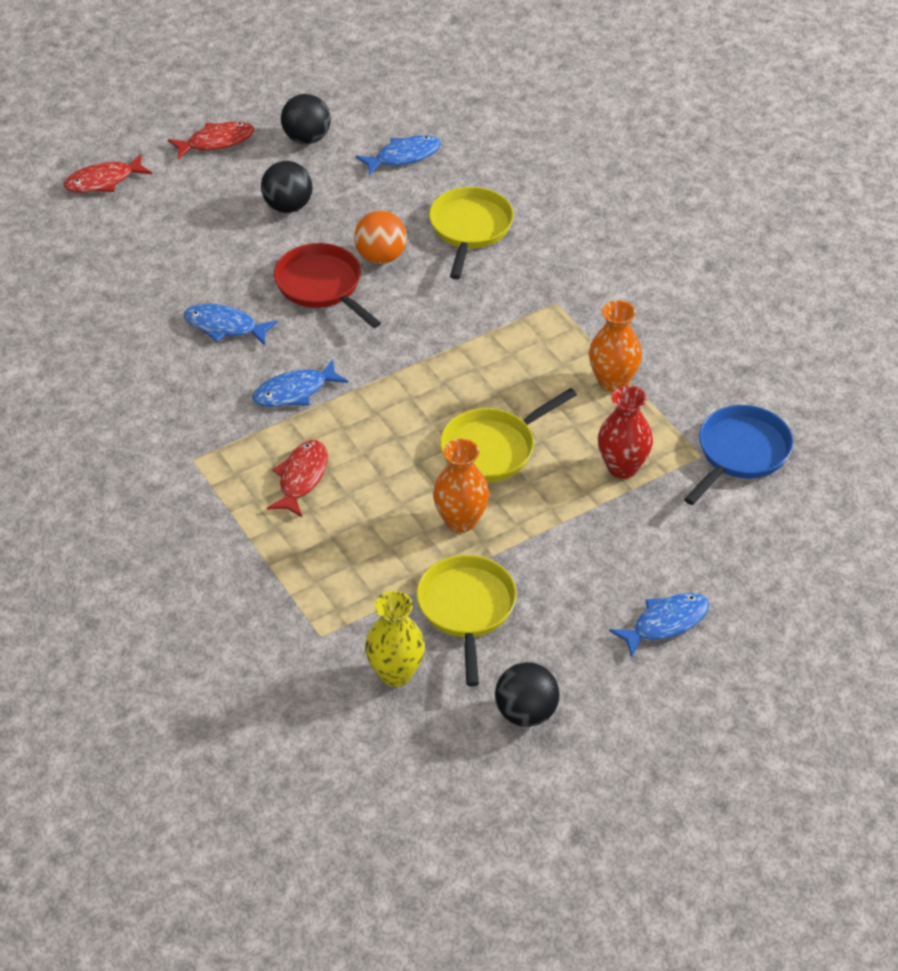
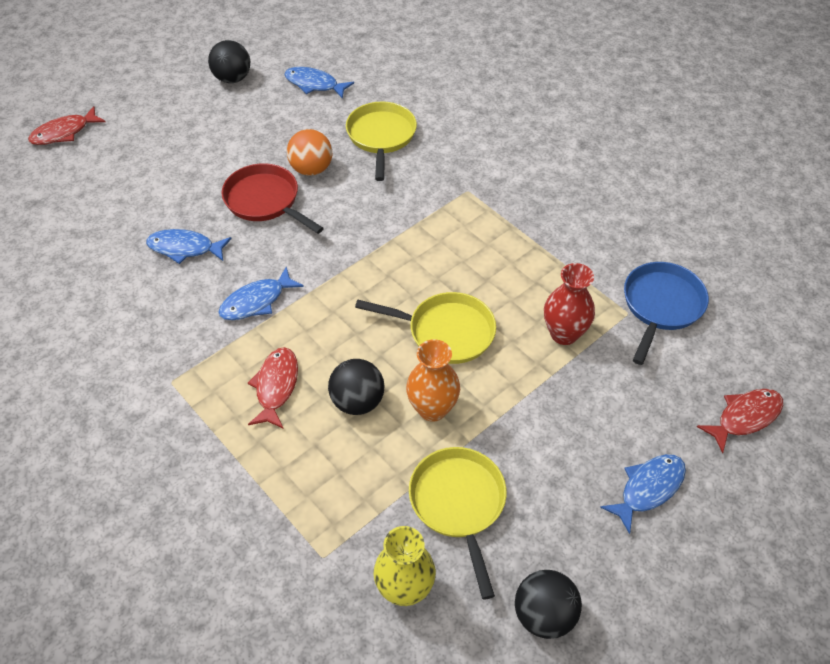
camera: 10 degrees left, 5 degrees up
(216, 142) = (157, 90): red fish -> red fish (744, 417)
(288, 206) = (225, 136): black ball -> black ball (357, 401)
(403, 156) = (314, 84): blue fish -> blue fish turned 120 degrees counterclockwise
(493, 448) = (445, 332): yellow pan -> yellow pan turned 120 degrees counterclockwise
(613, 381) = (533, 254): orange vase -> none

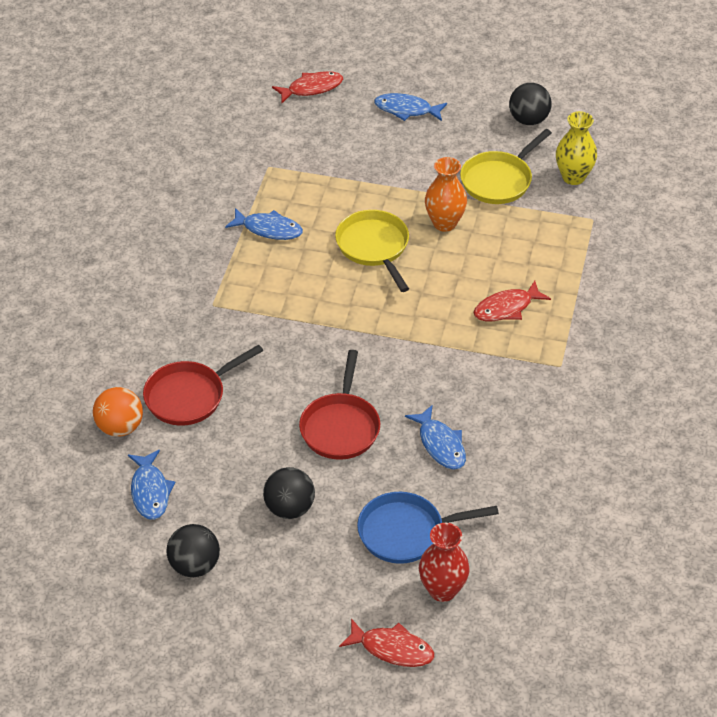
camera: 125 degrees left, 5 degrees down
(257, 301) = (447, 364): blue fish -> blue fish (268, 229)
(311, 169) = (274, 420): orange ball -> orange ball (120, 427)
(357, 401) = (476, 261): black ball -> black ball (289, 508)
(381, 137) = (189, 396): yellow pan -> red pan
(564, 334) = (318, 189): red vase -> red vase (442, 590)
(661, 306) = (246, 153): blue pan -> blue pan (406, 532)
(744, 417) = (311, 88): red fish -> red fish turned 135 degrees clockwise

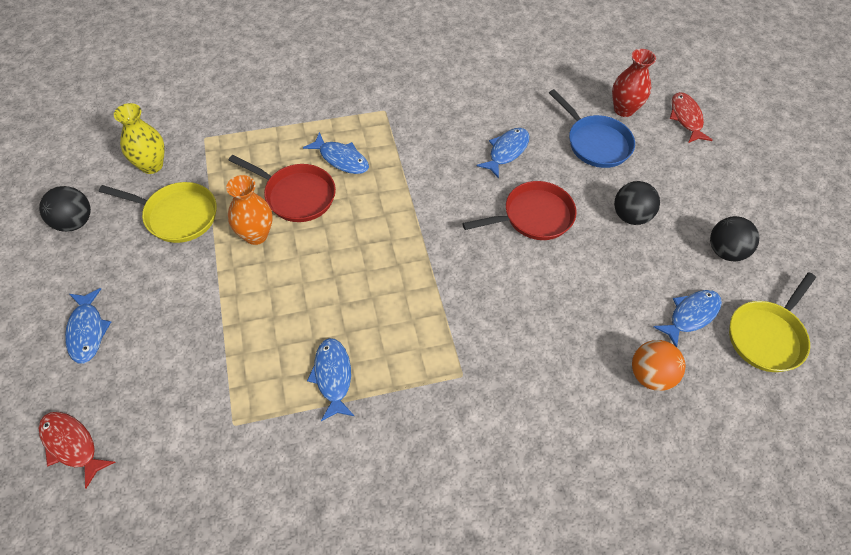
camera: 120 degrees left, 10 degrees up
(189, 396) = (578, 338): red pan -> red pan (296, 195)
(374, 247) = (315, 276): yellow pan -> yellow pan (767, 336)
(506, 308) = (341, 159): red fish -> blue fish

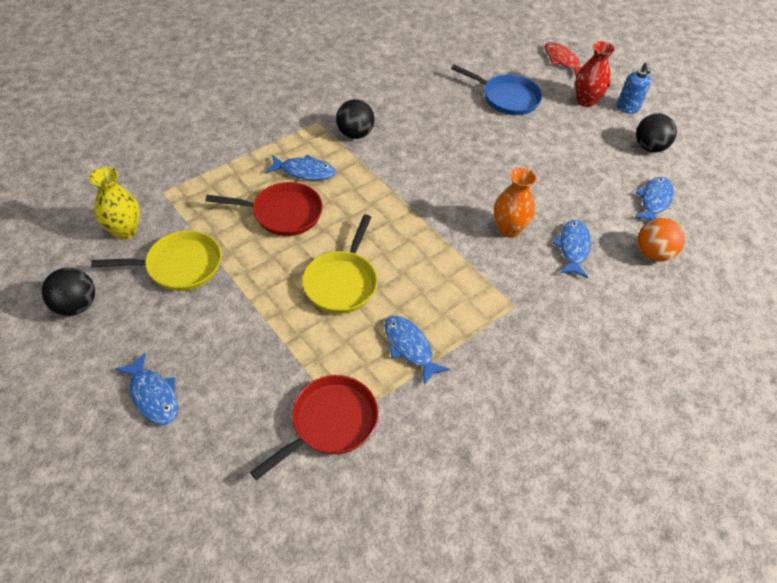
camera: 25 degrees left, 5 degrees down
(72, 445) = (203, 499): red fish -> none
(256, 235) = (266, 258): orange vase -> orange vase (508, 229)
(506, 151) = (441, 125): blue fish -> blue fish (573, 248)
(533, 216) = (494, 167): red pan -> red pan (330, 423)
(623, 109) = (512, 67): red vase -> red vase (586, 101)
(630, 216) = (567, 144): black ball -> black ball (355, 134)
(728, 197) = (627, 108): none -> blue soap dispenser
(767, 336) = (714, 197): yellow pan -> yellow pan (342, 282)

